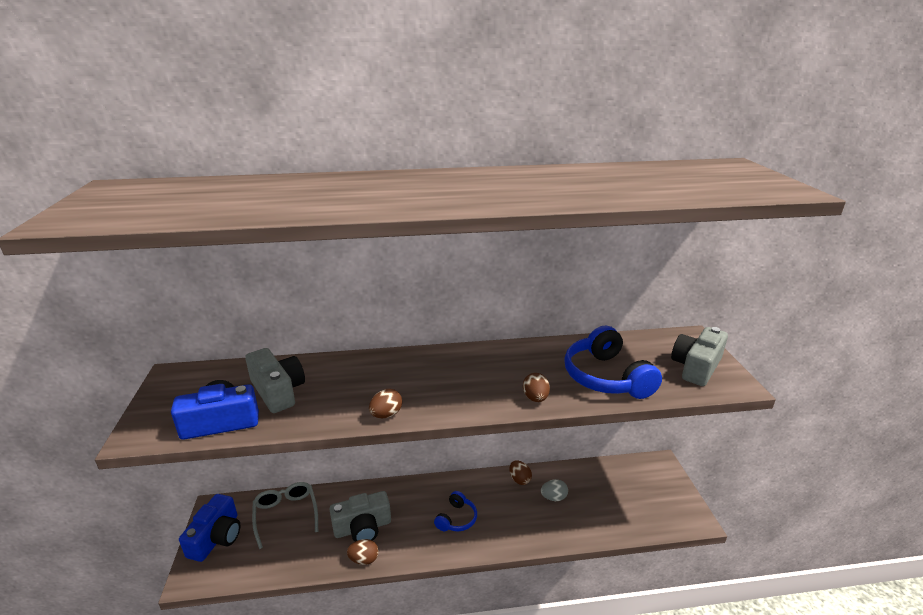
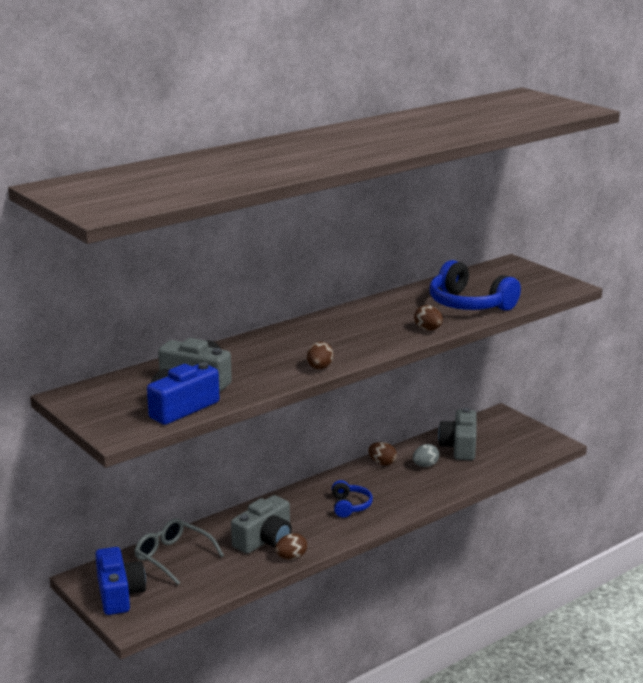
camera: 30 degrees left, 5 degrees down
(696, 367) = (531, 282): grey camera -> grey camera (459, 447)

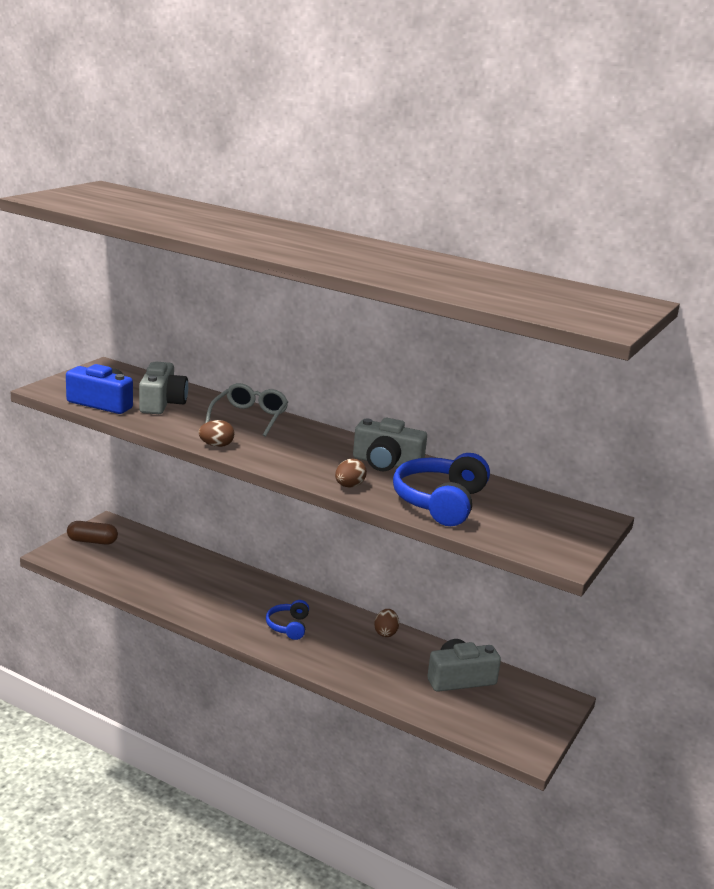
camera: 65 degrees right, 0 degrees up
(119, 594) = (92, 541): blue camera -> brown capsule
(173, 557) = (155, 553): grey glasses -> grey glasses (249, 417)
(265, 540) = (203, 591): grey camera -> grey camera (386, 463)
(291, 557) = (181, 609): brown egg -> none
(350, 506) = (288, 626): blue headphones -> blue headphones turned 120 degrees clockwise
(425, 465) = (400, 661): grey egg -> none

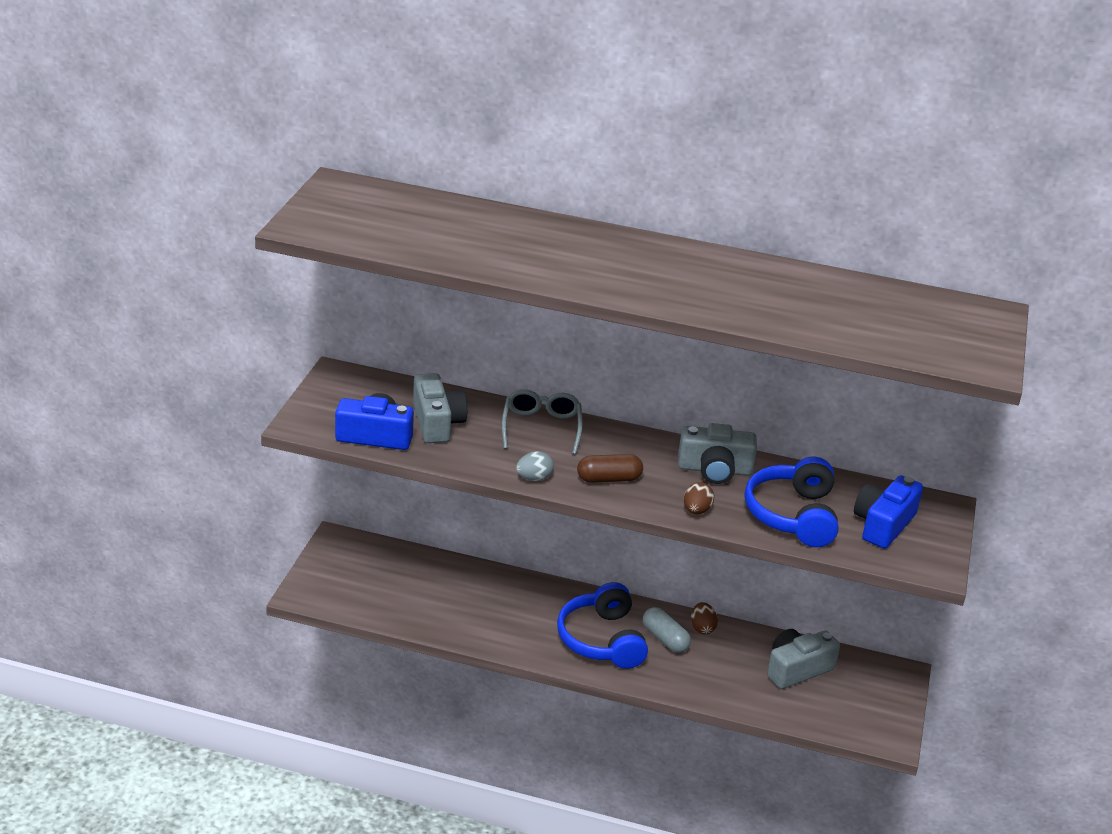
camera: 15 degrees left, 10 degrees up
(92, 541) = (334, 568): brown capsule -> brown capsule (609, 479)
(216, 445) = (534, 478): brown egg -> grey egg
(288, 626) = (602, 640): blue headphones -> blue headphones, size x1.83
(346, 635) = (665, 639): none -> grey capsule
(527, 521) = (883, 524): none -> blue camera

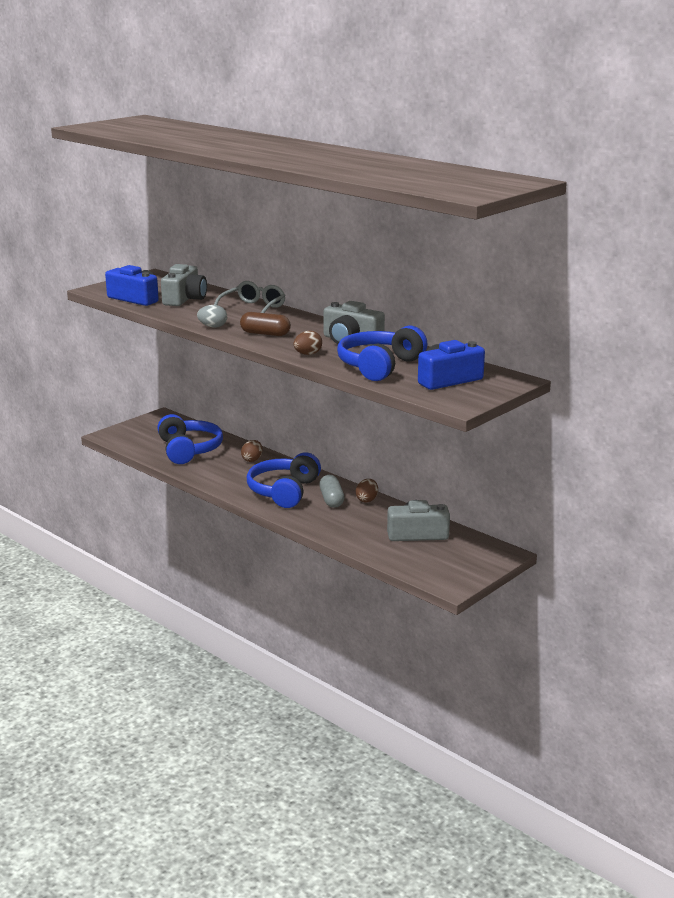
camera: 30 degrees right, 10 degrees down
(428, 596) = (189, 450): none -> blue headphones
(519, 593) = (252, 460): none -> brown egg

